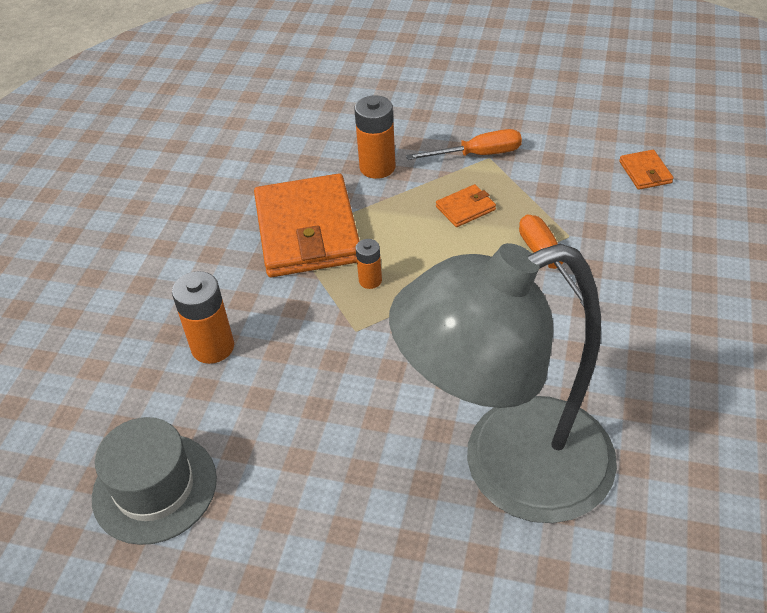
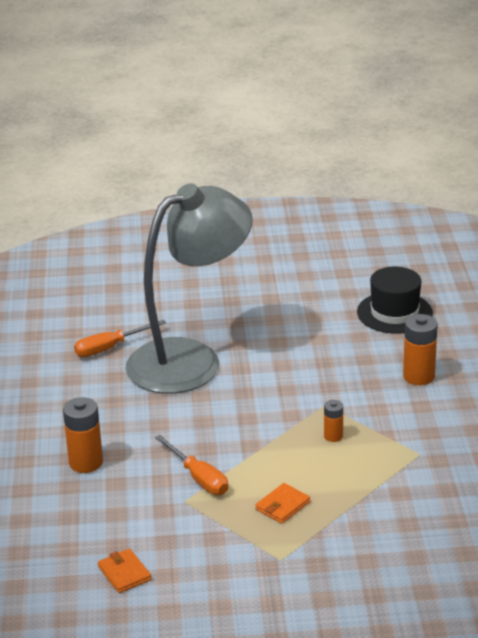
camera: 160 degrees right, 15 degrees down
(154, 487) = (394, 313): grey hat -> black hat
(307, 231) = (409, 461): orange wallet -> none
(377, 167) = (384, 527): orange battery -> orange battery (86, 463)
(478, 155) = (292, 559): orange screwdriver -> orange screwdriver (110, 348)

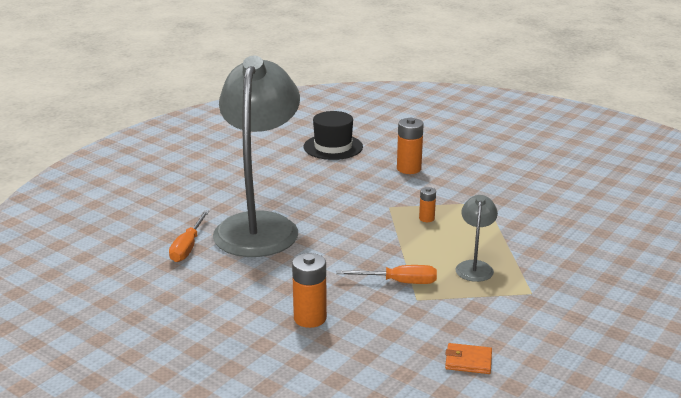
camera: 50 degrees left, 5 degrees down
(282, 505) = (474, 267): orange wallet -> grey lamp

